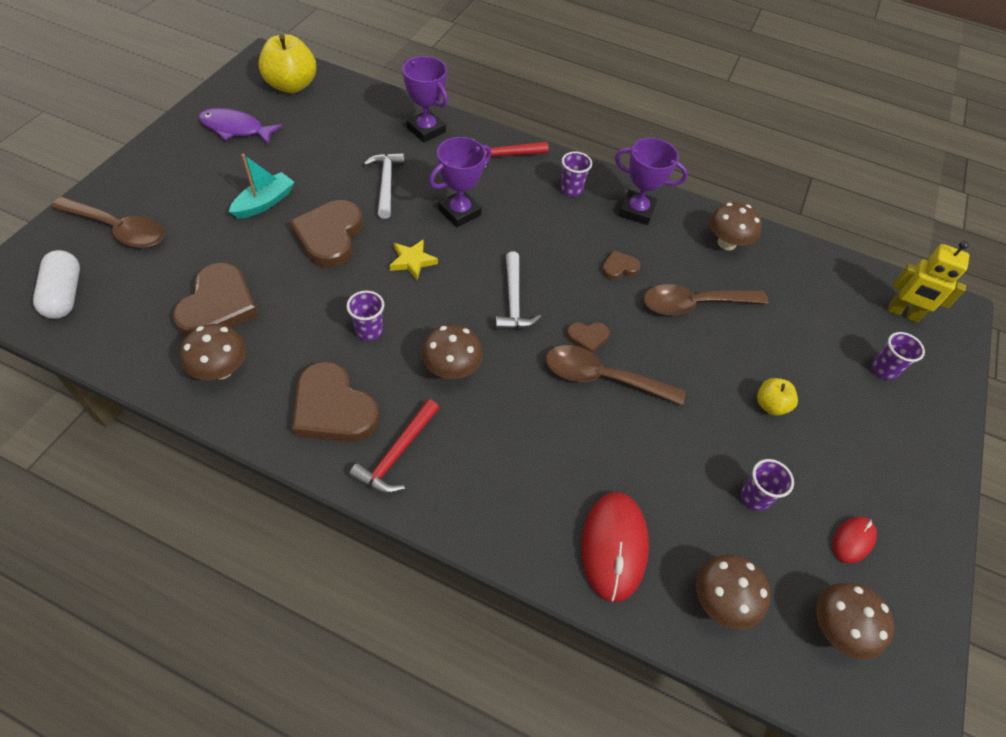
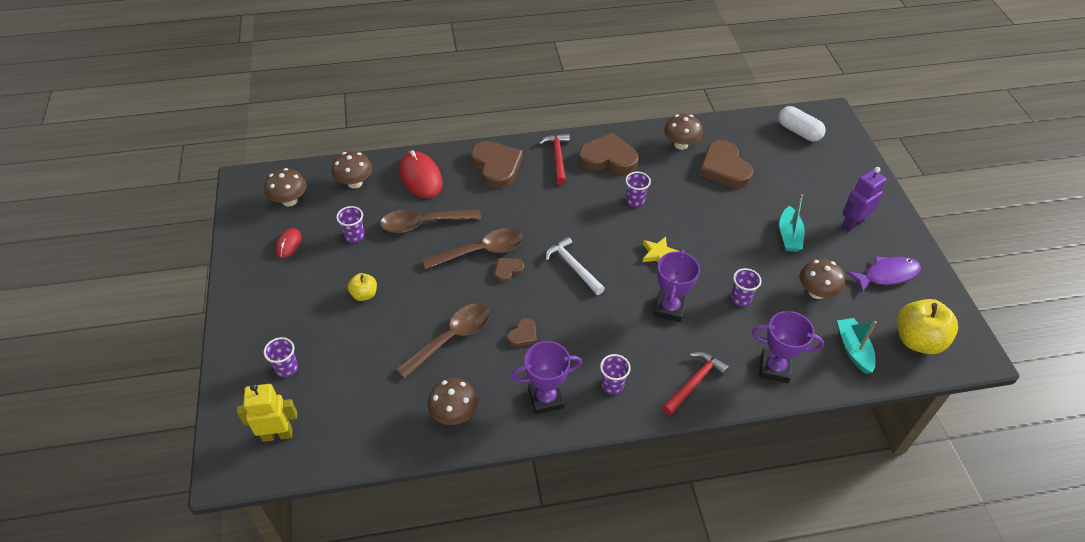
camera: 150 degrees right, 5 degrees down
(119, 229) = (832, 172): brown spoon -> brown spoon (423, 224)
(191, 177) = (852, 224): none -> purple robot
(330, 237) = (723, 239): brown heart -> brown heart (496, 166)
(348, 107) = (853, 349): none -> turquoise boat
(386, 183) = (740, 299): white hammer -> purple cup
(452, 369) = (570, 208): brown mushroom -> brown mushroom (816, 292)

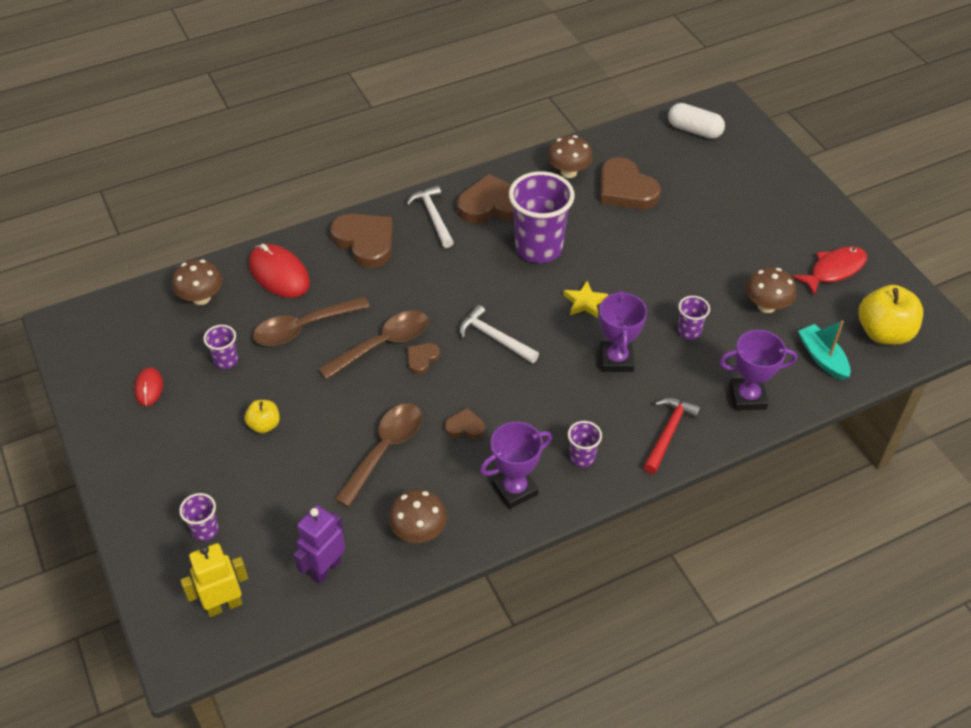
camera: 15 degrees left, 0 degrees up
(289, 201) = (129, 336): brown mushroom -> none
(523, 335) = (465, 427): brown heart -> brown heart turned 105 degrees counterclockwise
(558, 157) = (433, 216): red hammer -> white hammer
(635, 201) = (538, 248): purple cup -> purple cup, size x2.15
(789, 235) = (719, 250): turquoise boat -> none
(852, 224) = (781, 222): purple robot -> purple robot (325, 569)
(887, 275) = (834, 270): purple fish -> red fish

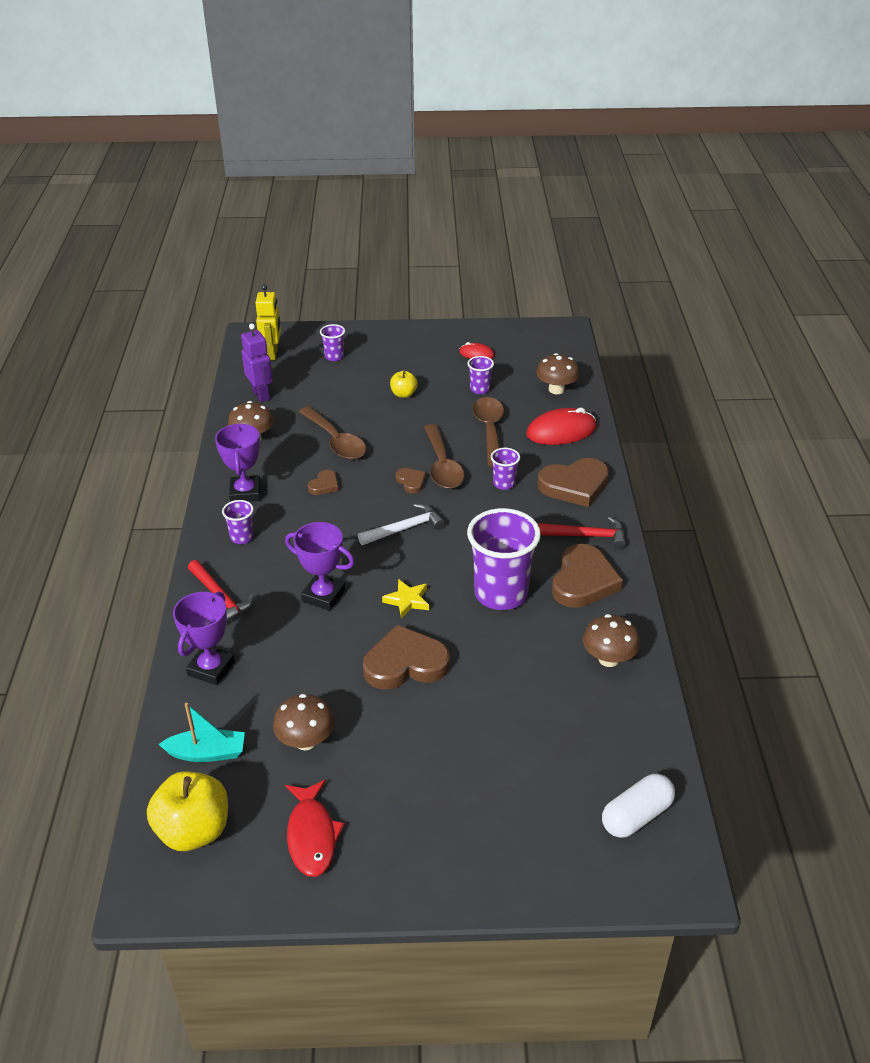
camera: 115 degrees right, 10 degrees down
(433, 216) = (587, 536): white hammer -> red hammer
(625, 189) = (555, 697): brown heart -> brown heart (405, 663)
(689, 331) = (318, 661): purple cup -> purple cup (504, 484)

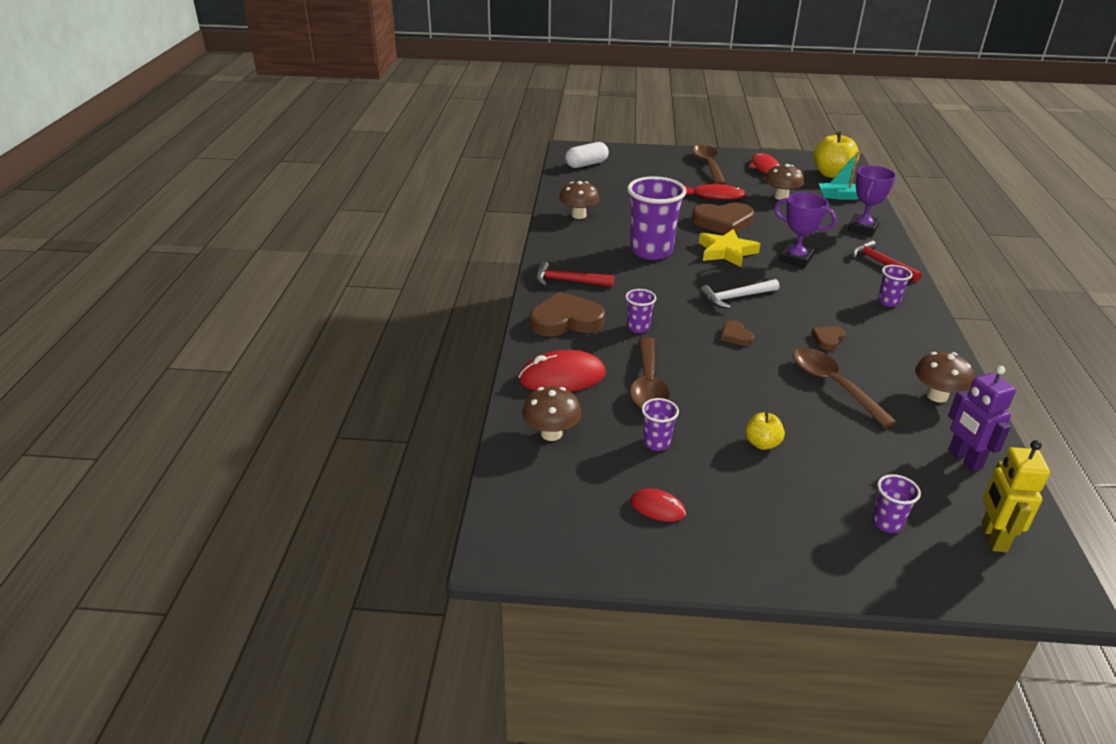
camera: 175 degrees left, 5 degrees down
(245, 493) = (909, 338): purple trophy -> none
(407, 601) = (726, 252): yellow star -> yellow star, size x1.59
(412, 732) = (714, 196): none -> red fish
(442, 466) = (703, 349): brown spoon -> brown spoon (708, 165)
(583, 581) = (582, 253): brown heart -> none

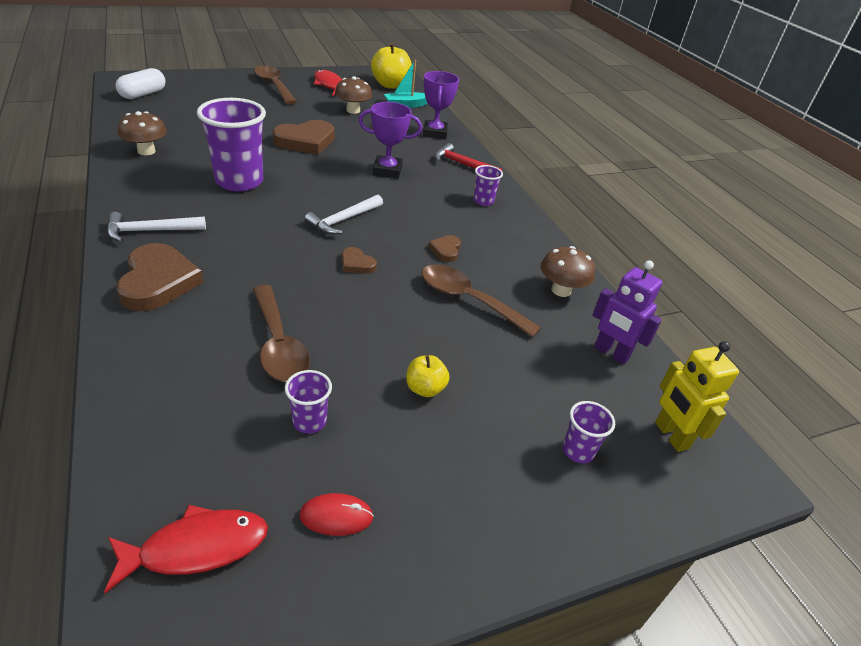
camera: 30 degrees left, 5 degrees up
(551, 433) = (172, 447): brown mushroom -> none
(562, 377) = (169, 359): red mouse -> none
(566, 320) = (158, 282): brown heart -> brown heart turned 120 degrees clockwise
(568, 281) = (150, 231): red hammer -> white hammer
(638, 327) = (248, 274): purple cup -> none
(714, 196) = (289, 115): red fish -> red fish (197, 548)
(726, 252) = (318, 172): yellow star -> none

